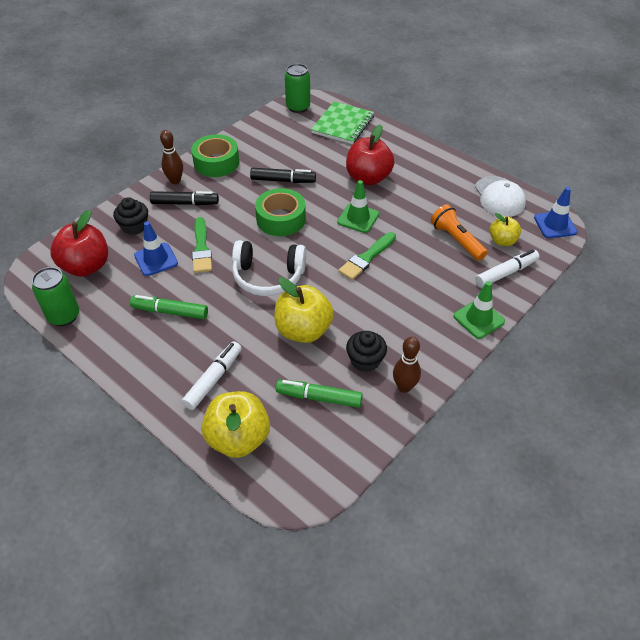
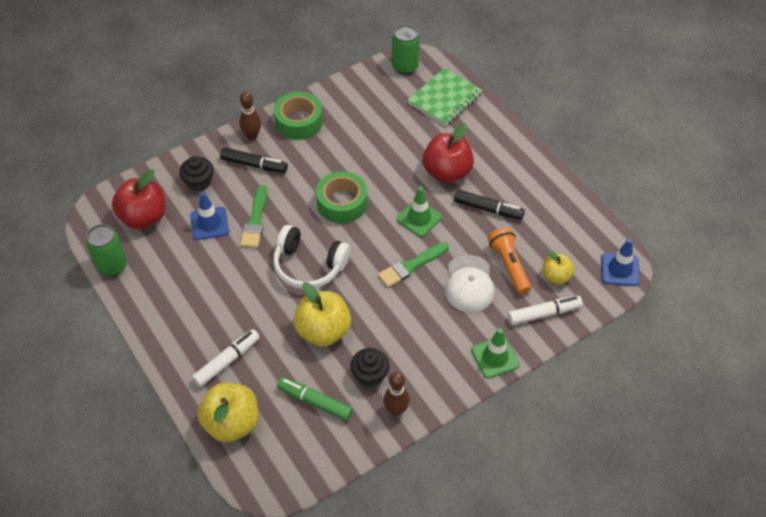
camera: 15 degrees right, 5 degrees up
(170, 312) = (207, 283): green marker -> none
(283, 180) = (359, 157): black marker -> black marker (488, 209)
(499, 197) = (575, 223): white cap -> white cap (469, 284)

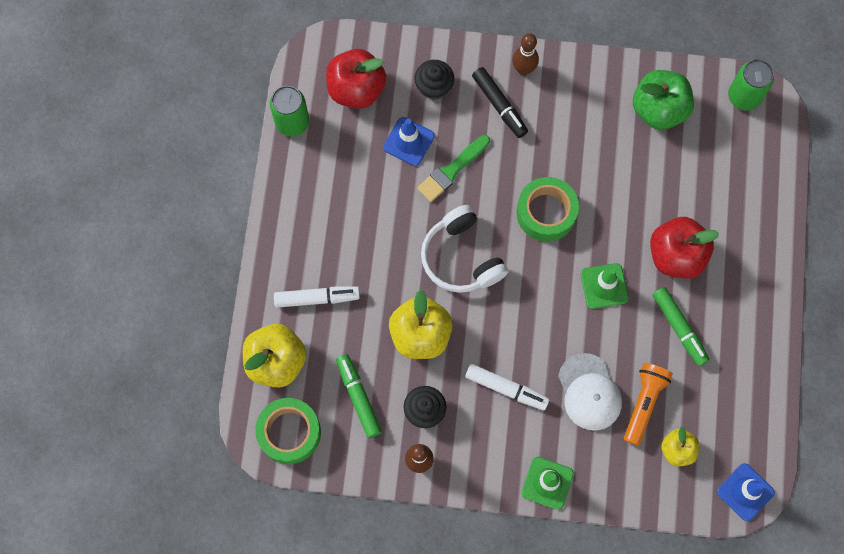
camera: 40 degrees right, 20 degrees up
(299, 122) = (581, 86): green tape -> green tape (289, 432)
(360, 104) = (659, 109): none -> green apple
(411, 266) = (552, 331): green brush -> none
(445, 99) = (750, 167): green notebook -> none
(469, 284) = (589, 392): white cap -> white cap turned 60 degrees counterclockwise
(488, 209) = (679, 328): black marker -> green marker
(544, 313) = (630, 477): white marker -> white marker (506, 389)

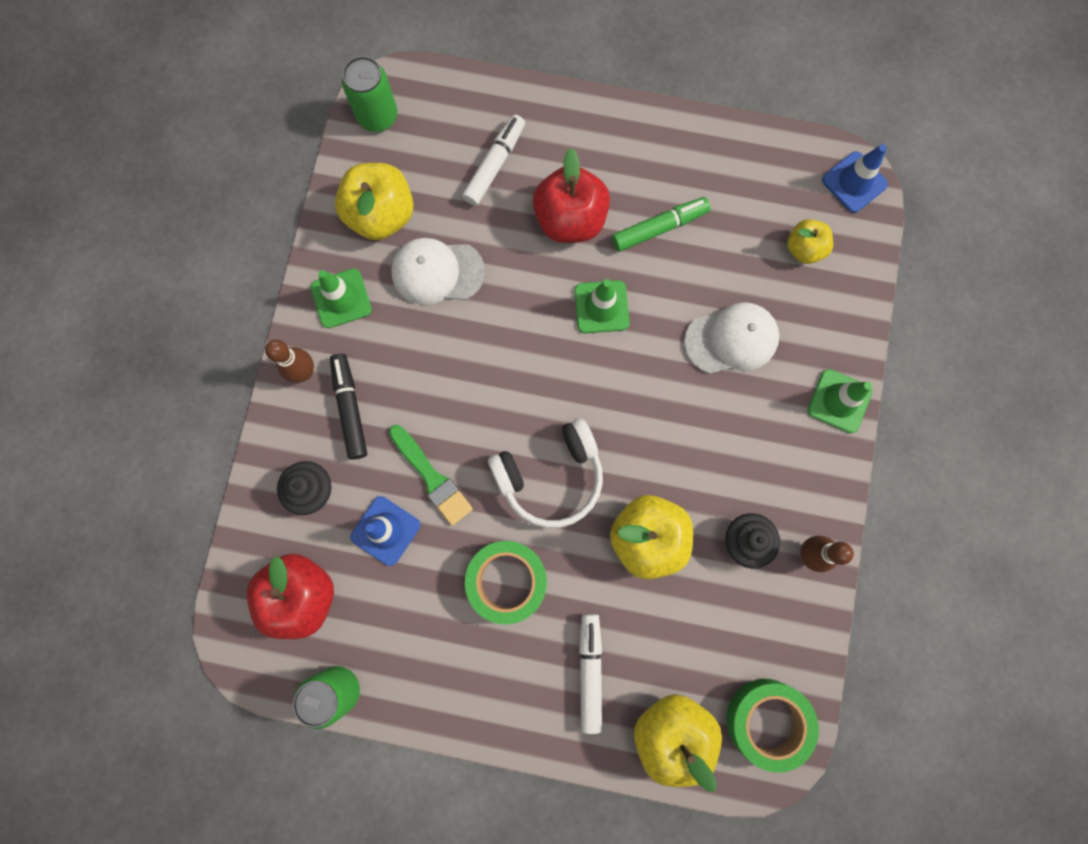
camera: 85 degrees left, 5 degrees up
(358, 397) = (724, 625): green marker -> none
(499, 105) = (350, 408): black marker -> black marker turned 75 degrees counterclockwise
(506, 389) = (723, 437): white marker -> white marker (495, 165)
(546, 213) = (501, 365): green tape -> green tape (507, 581)
(585, 88) = (341, 298): none -> green traffic cone
(617, 157) = (437, 272): none -> white cap
(644, 403) = (748, 279): orange flashlight -> none
(659, 109) = (381, 215): green apple -> yellow apple

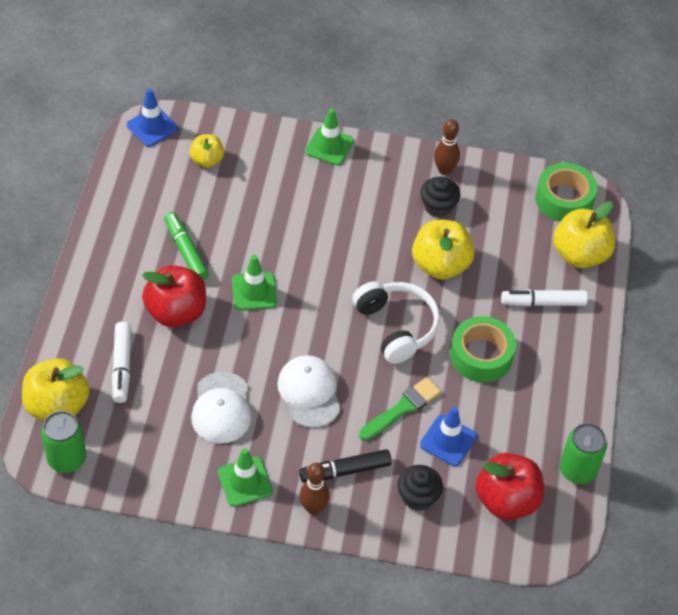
camera: 95 degrees left, 25 degrees down
(381, 215) = (166, 453): yellow apple -> yellow apple (57, 406)
(495, 165) = (122, 366): white marker -> white marker turned 120 degrees counterclockwise
(731, 339) = (281, 208): white cap -> white cap (309, 392)

